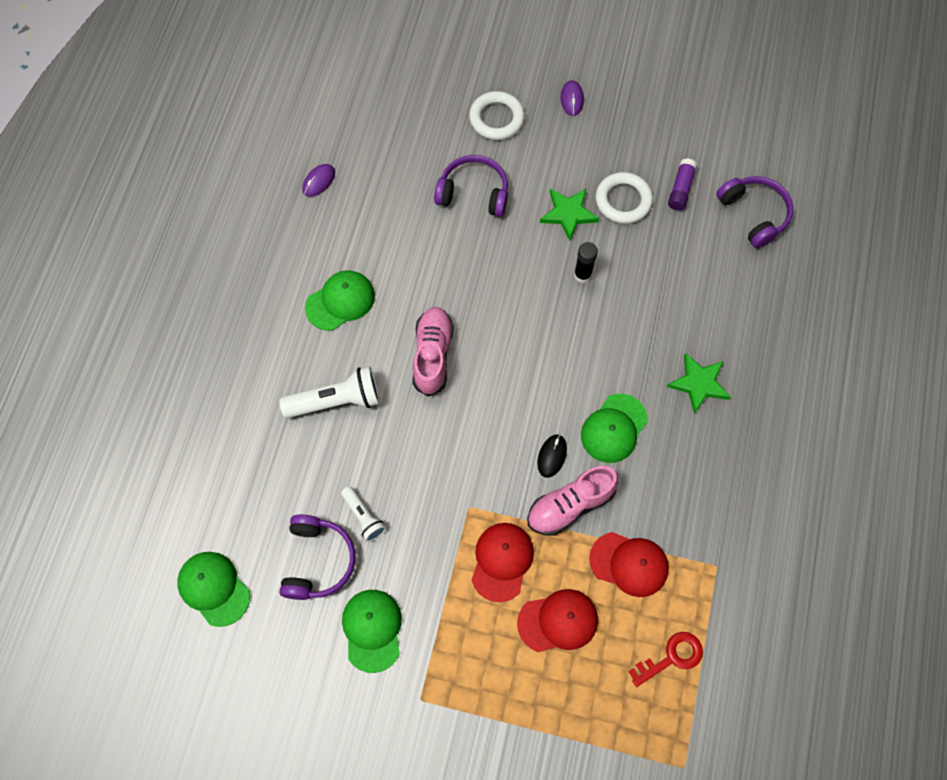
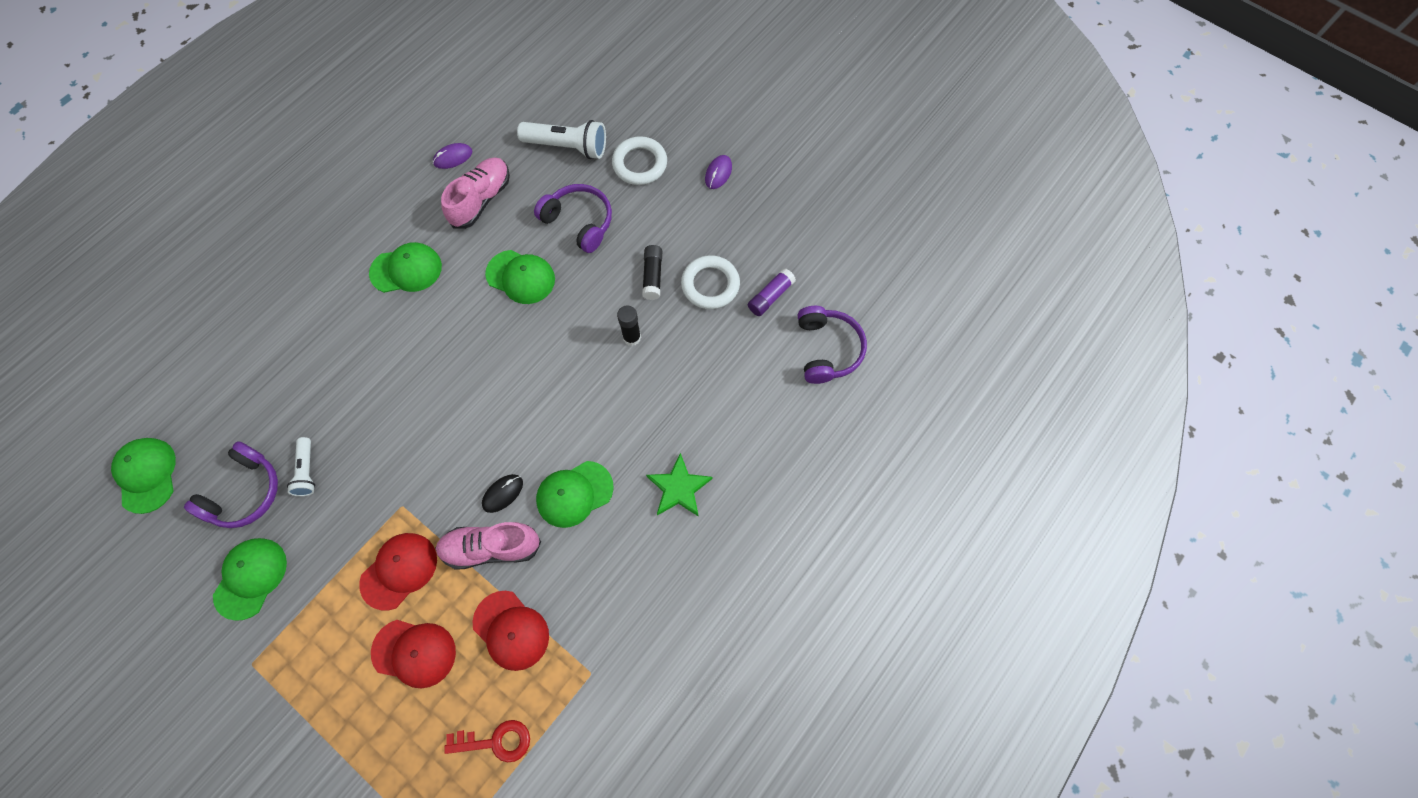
camera: 25 degrees right, 0 degrees up
(336, 401) = (348, 356): white flashlight -> white flashlight (568, 147)
(432, 355) = (455, 352): pink shoe -> pink shoe (481, 200)
(451, 264) = (521, 277): none -> green cap
(568, 214) = (652, 276): green star -> black glue stick

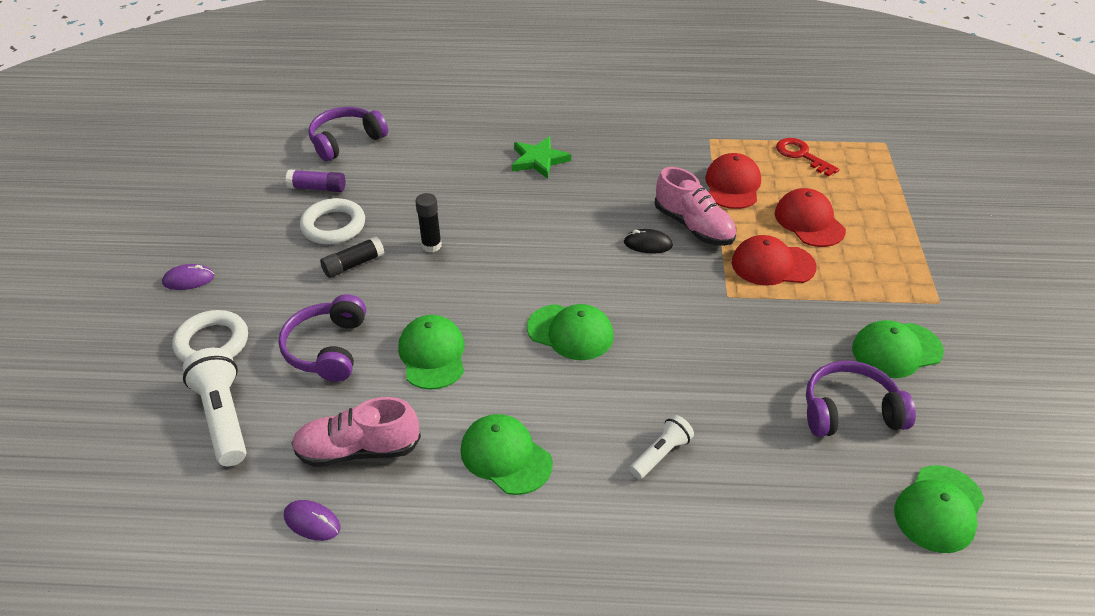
camera: 125 degrees left, 25 degrees down
(307, 471) = (779, 380): white flashlight -> white flashlight (661, 454)
(574, 494) = (603, 207): green cap -> green cap (570, 332)

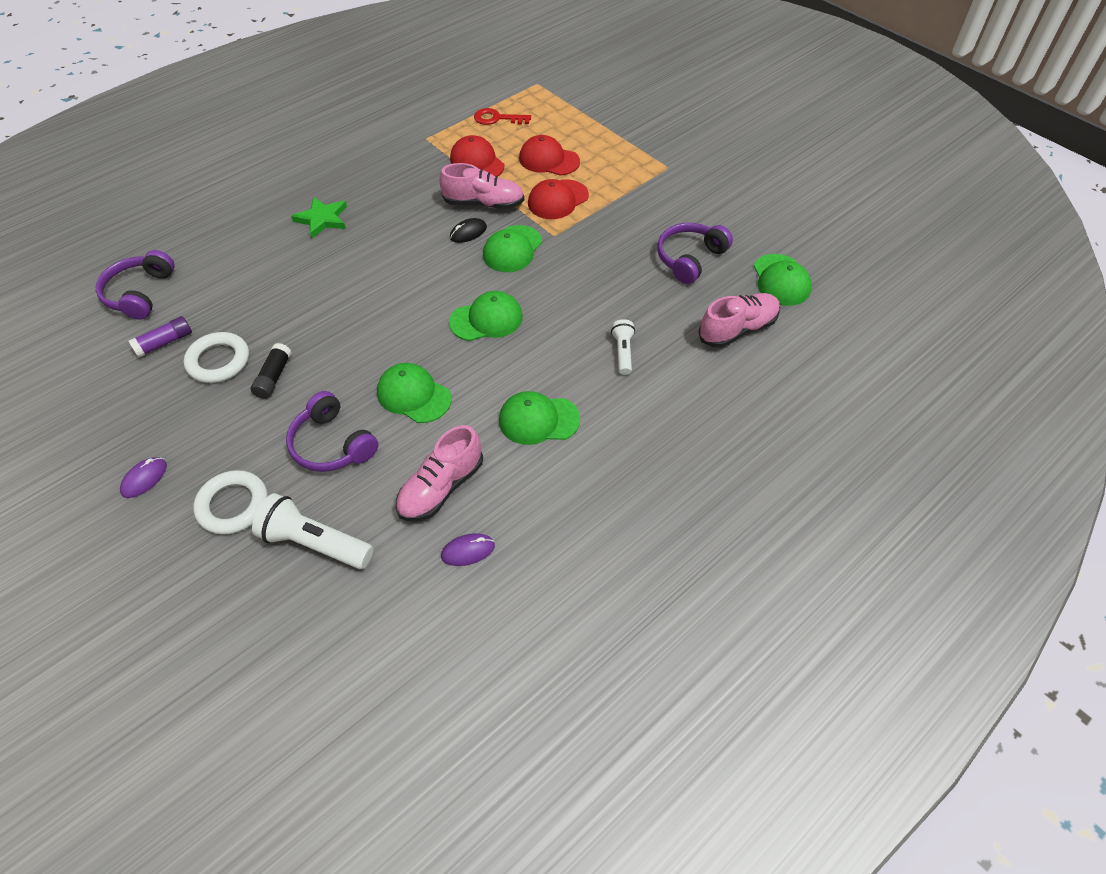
camera: 45 degrees left, 10 degrees up
(431, 245) = (318, 326): black glue stick -> none
(817, 523) = (737, 329): none -> pink shoe
(896, 350) = (676, 209): green cap -> green cap (512, 249)

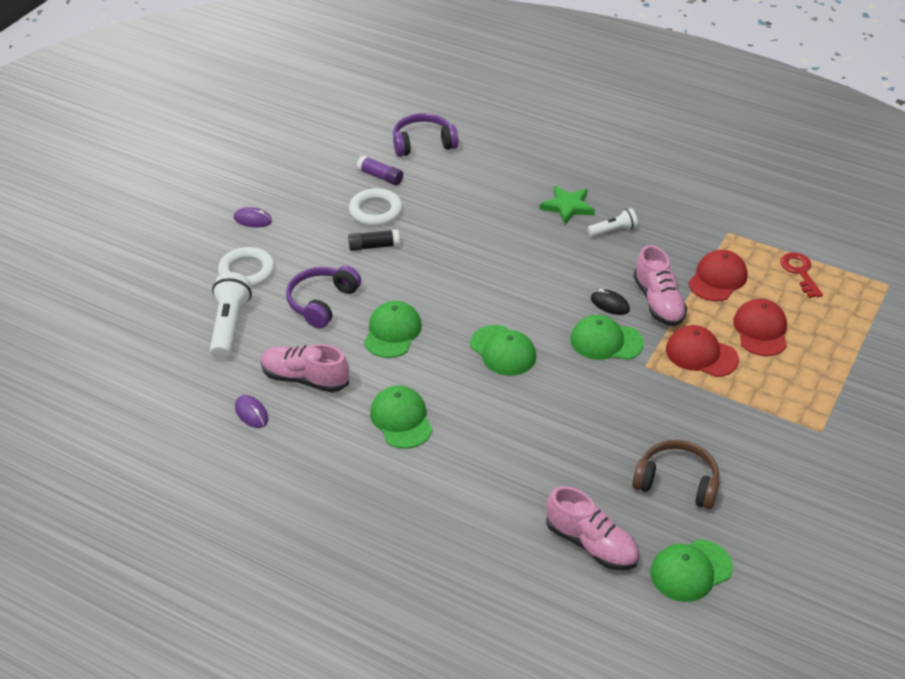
camera: 70 degrees right, 10 degrees down
(623, 352) = (511, 458): white flashlight -> white flashlight (613, 230)
(689, 258) = (677, 482): purple headphones -> brown headphones

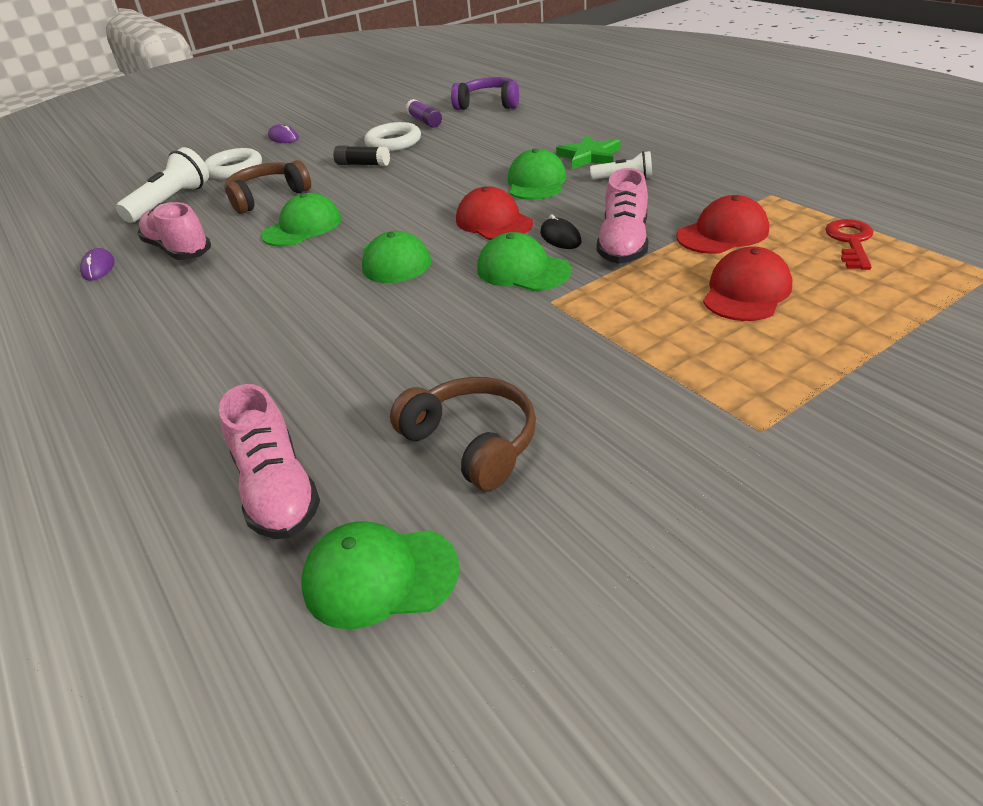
camera: 30 degrees right, 5 degrees down
(321, 302) = (267, 197): purple headphones -> brown headphones
(401, 419) = (221, 299): green cap -> green cap (536, 182)
(701, 354) = (637, 302): red cap -> red cap (494, 221)

